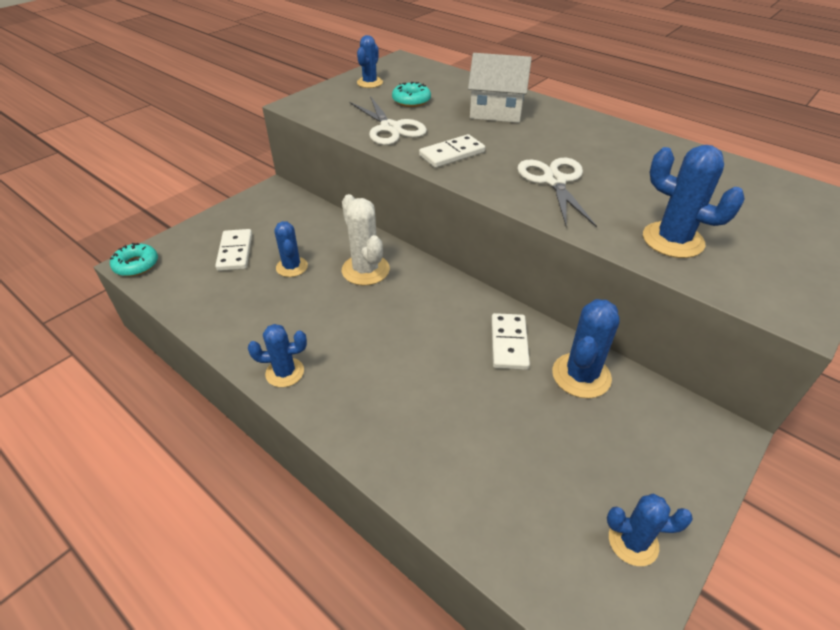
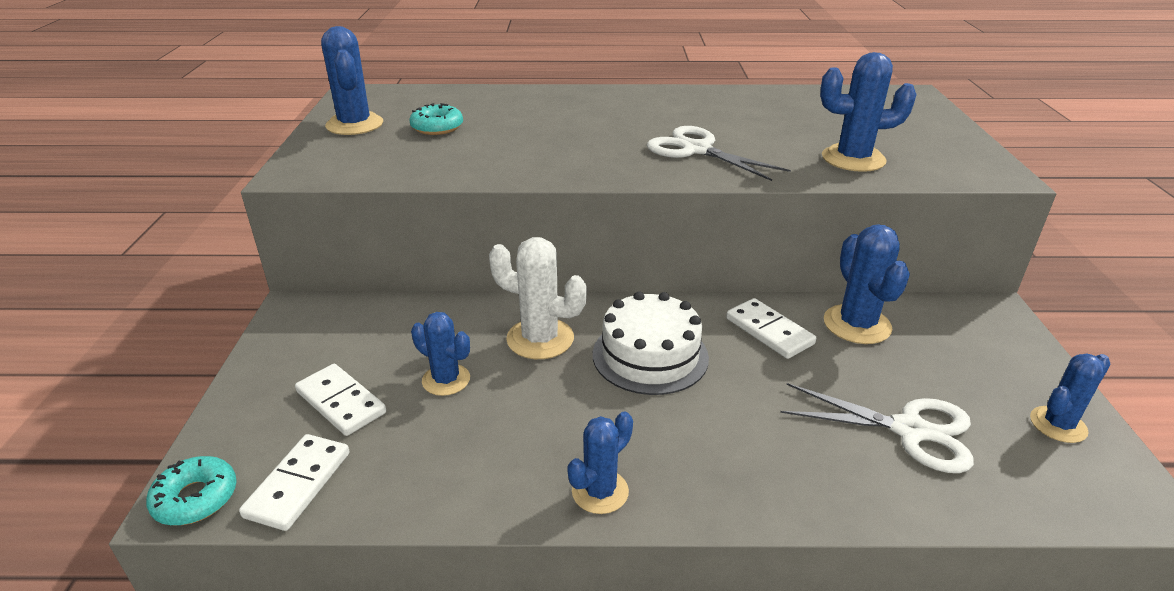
camera: 40 degrees left, 10 degrees down
(370, 83) = (354, 125): blue cactus -> blue cactus, size x1.51
(390, 128) = (458, 159): white scissors -> white scissors (909, 430)
(412, 315) = (650, 355): none -> white cake
(452, 154) = (566, 161): white domino -> white domino (298, 484)
(496, 112) = (546, 111): white house -> none

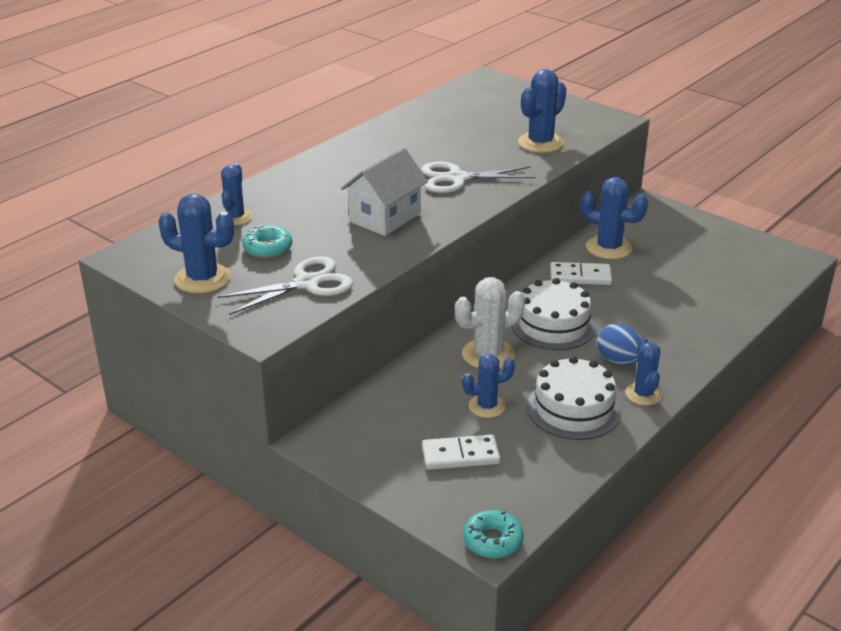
camera: 50 degrees left, 0 degrees up
(298, 484) = (524, 496): white domino -> none
(505, 445) = (573, 409): none -> white cake
(565, 148) = (385, 217): none -> white house
(645, 436) = (618, 361): none -> blue egg
(909, 430) = (700, 284): white scissors -> white scissors (306, 283)
(1058, 425) = (740, 245): blue cactus -> blue cactus (235, 217)

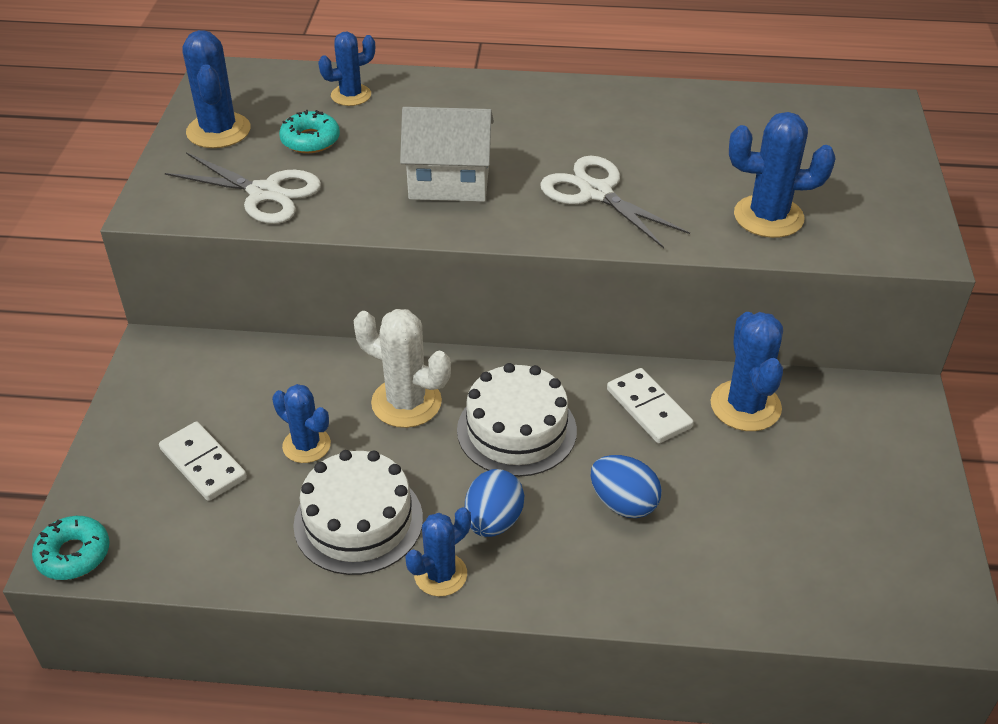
camera: 55 degrees right, 10 degrees up
(644, 313) = (623, 503): none -> blue egg

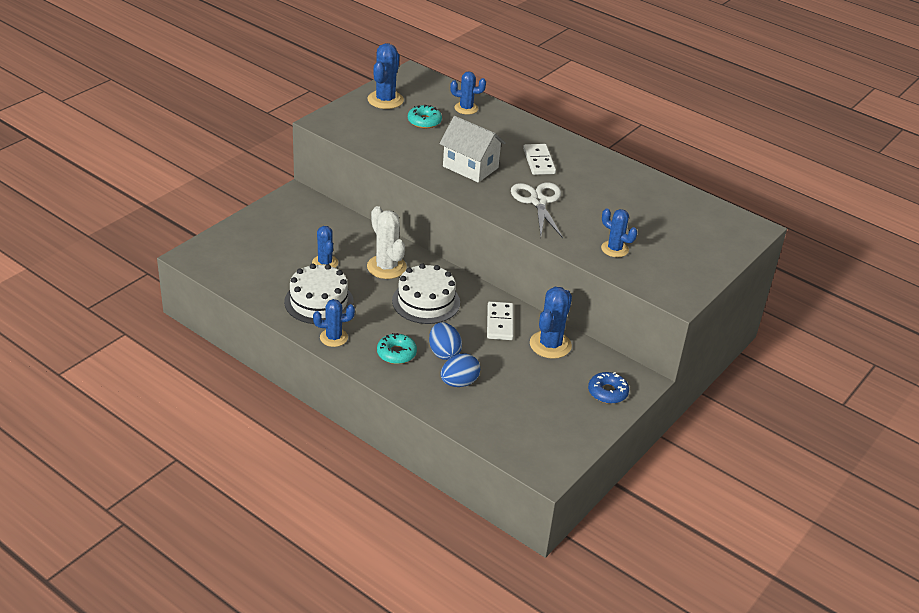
camera: 30 degrees right, 5 degrees down
(73, 554) = (194, 257): turquoise donut -> turquoise donut (396, 353)
(203, 464) = (274, 249): white domino -> white domino (539, 161)
(264, 193) = (378, 136): white scissors -> none
(493, 521) = (377, 330): blue egg -> blue egg (459, 382)
(768, 217) = (614, 249): blue cactus -> blue cactus, size x0.66
(887, 439) = (607, 392): none -> blue donut

